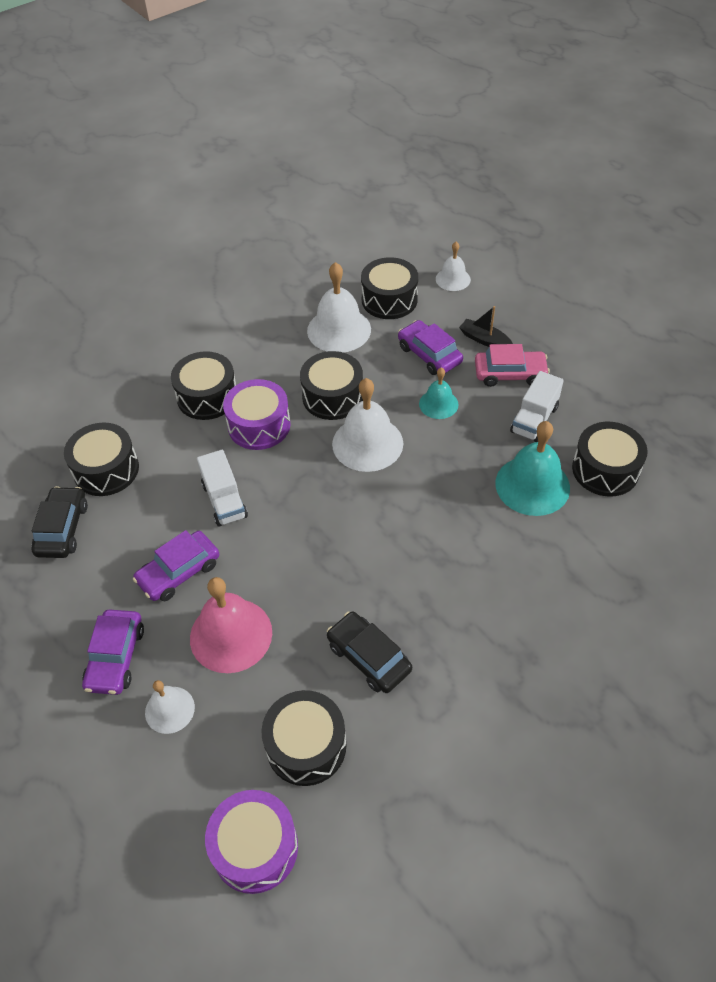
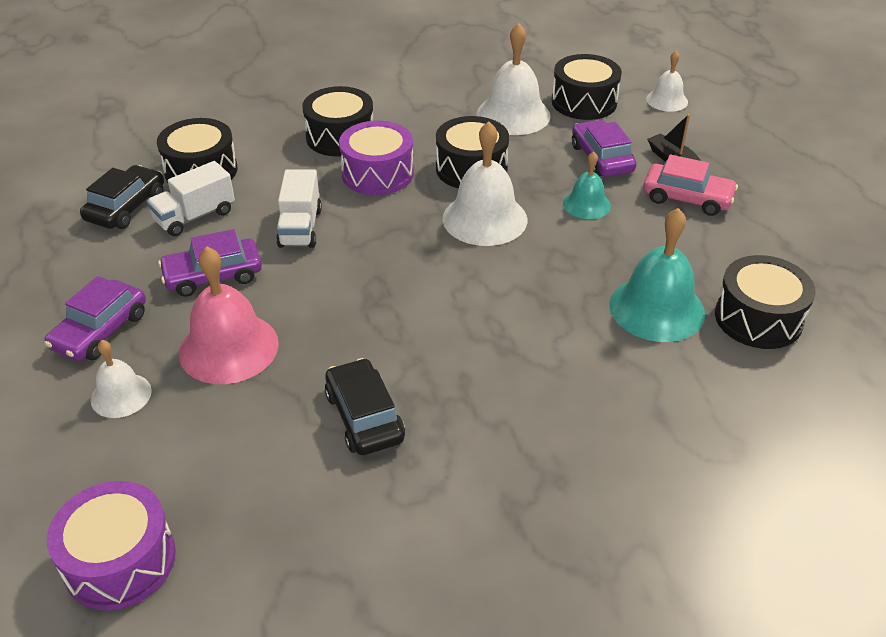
camera: 20 degrees right, 10 degrees down
(306, 745) = (240, 479): black drum -> none
(534, 419) = (693, 247): white truck -> white truck (195, 216)

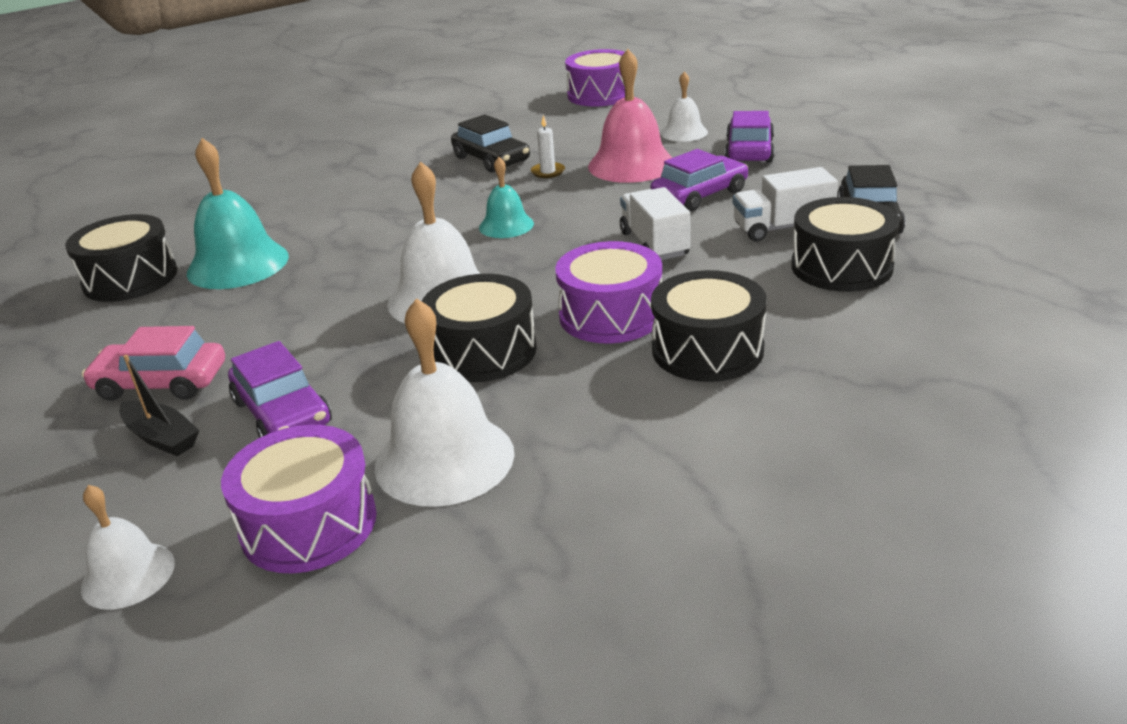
camera: 165 degrees right, 10 degrees down
(195, 216) = (782, 228): white truck -> white truck turned 135 degrees counterclockwise
(318, 365) = (548, 172): none -> white candle
(584, 102) = (309, 524): black drum -> purple drum
(586, 204) = (309, 343): turquoise bell -> turquoise bell (506, 225)

